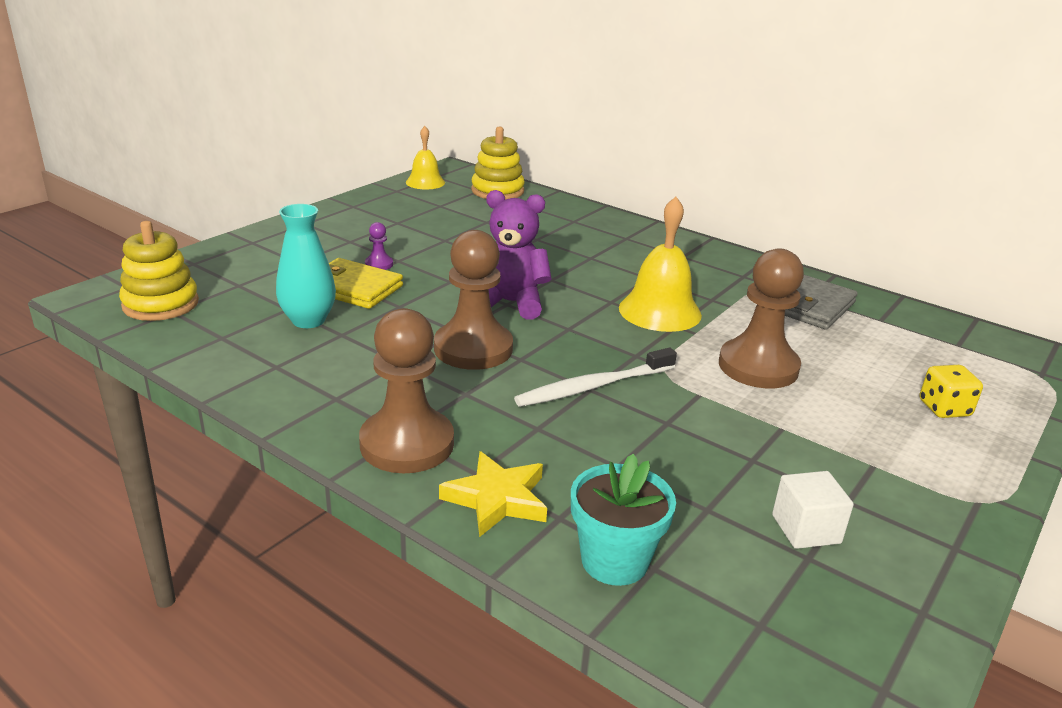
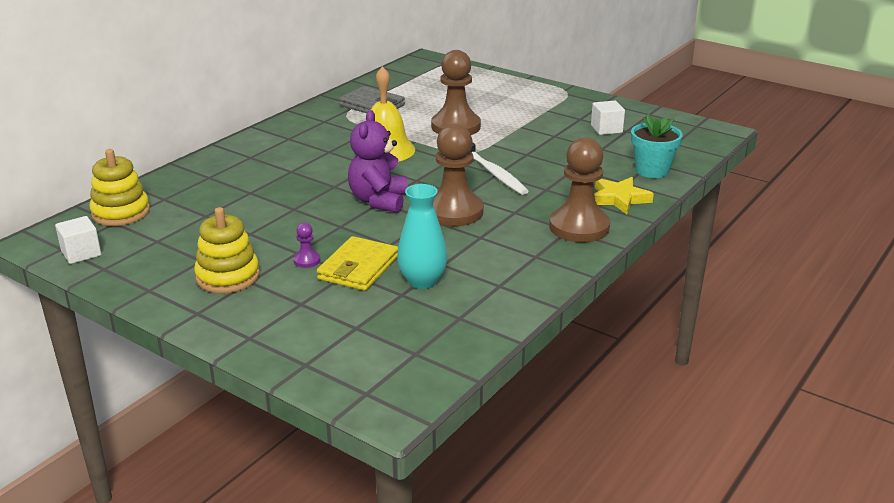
camera: 90 degrees left, 0 degrees up
(161, 304) = (403, 363): yellow stacking toy -> yellow stacking toy (228, 276)
(425, 182) = (81, 253): yellow bell -> white cube
(944, 409) = (488, 88): yellow dice -> none

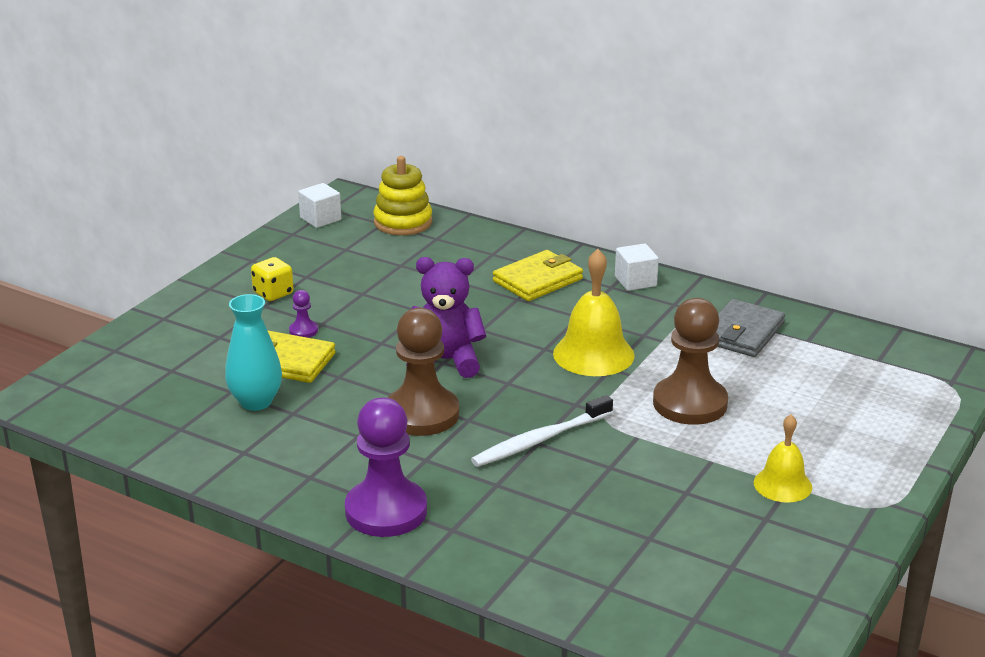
camera: 85 degrees right, 0 degrees up
(228, 276) = (273, 293): yellow stacking toy -> yellow dice
(265, 162) = (537, 280): none -> yellow wallet
(547, 111) = (782, 484): none -> yellow bell
(579, 227) = (386, 511): brown pawn -> purple pawn
(606, 129) = (730, 545): white cube -> white cube (635, 281)
(619, 199) = (474, 549): yellow star -> none
(652, 170) = (578, 586): turquoise flower pot -> none

